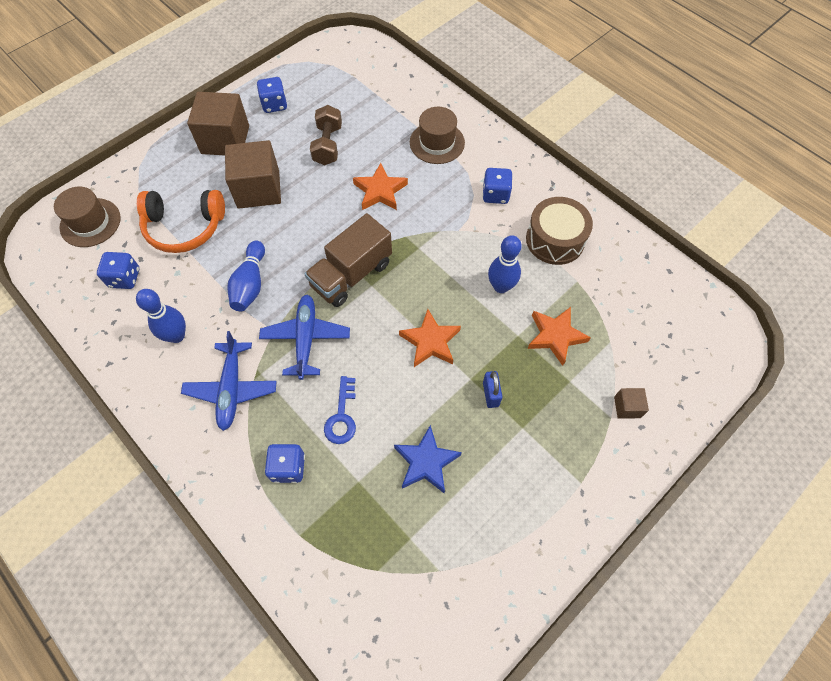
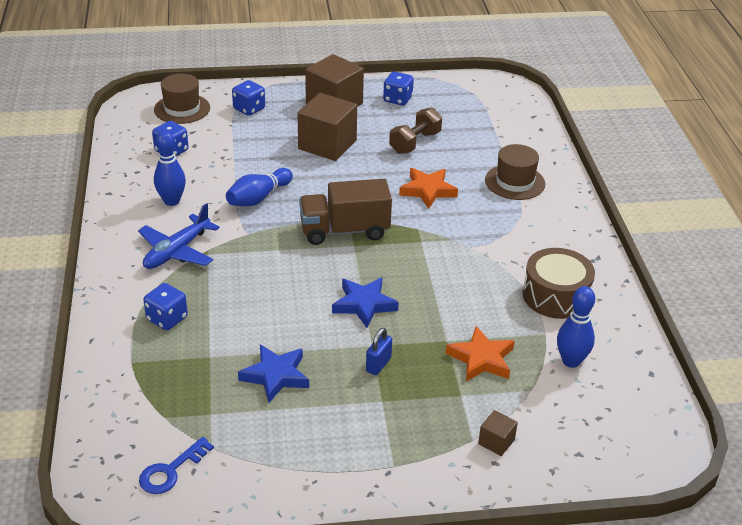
camera: 35 degrees right, 25 degrees down
(184, 227) = (246, 142): orange headphones -> none
(306, 339) = (264, 251): blue plane -> none
(342, 416) = (240, 311): blue key -> blue key (170, 471)
(430, 341) = (364, 304): orange star -> blue star
(495, 194) = (532, 240): blue dice -> blue dice (249, 109)
(501, 286) = (467, 301): blue bowling pin -> blue bowling pin (571, 361)

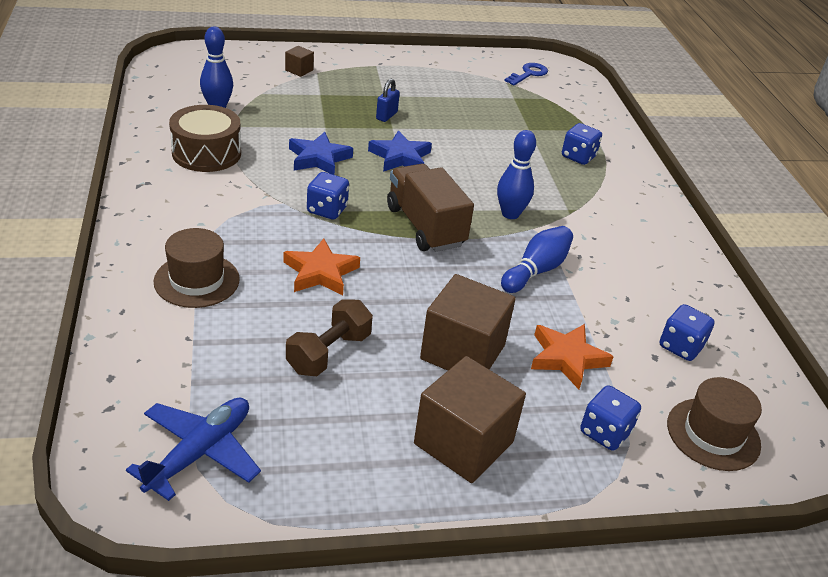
camera: 175 degrees right, 0 degrees up
(171, 201) = (638, 270): blue bowling pin -> blue bowling pin (510, 214)
(177, 251) = (600, 213): blue plane -> blue plane (200, 452)
(276, 376) = (470, 115): blue star -> blue star (318, 158)
(344, 231) = (425, 226): brown truck -> brown truck turned 105 degrees counterclockwise
(397, 99) = (349, 454): blue dice -> blue dice (327, 210)
(481, 359) = (297, 113): orange star -> orange star (567, 358)

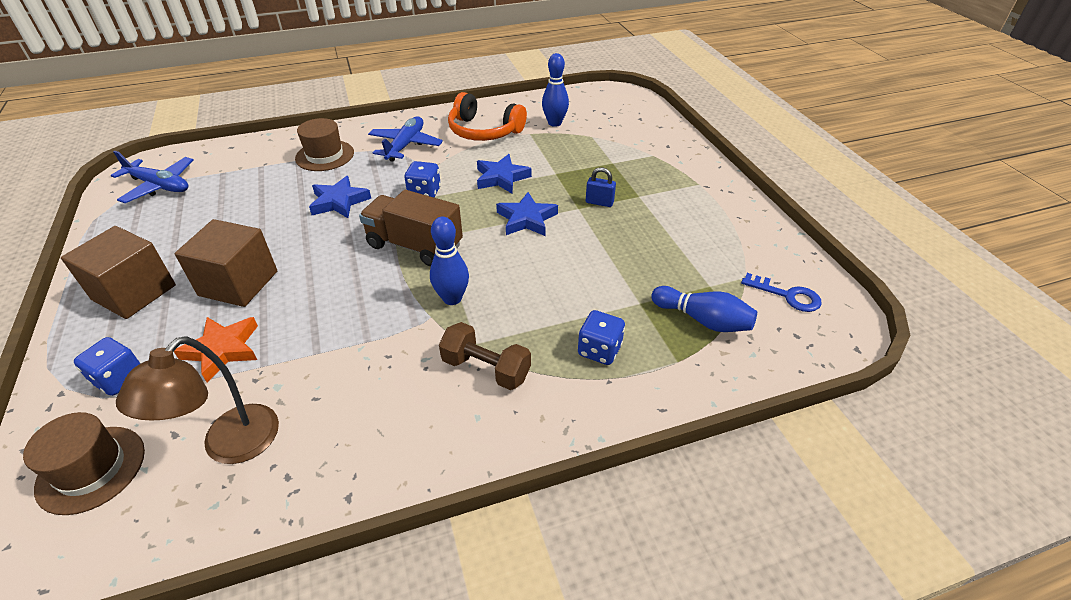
camera: 85 degrees right, 5 degrees up
(206, 153) = (484, 131): brown drum -> orange headphones
(208, 212) = (405, 145): none -> blue plane
(299, 70) = (649, 146): brown cube -> none
(320, 272) = (339, 201): orange star -> blue star
(329, 353) = (244, 218): brown dumbbell -> brown dumbbell (486, 369)
(425, 226) = (414, 245): brown truck -> brown truck turned 120 degrees counterclockwise
(536, 270) = (356, 322): blue bowling pin -> blue bowling pin (703, 320)
(680, 347) = (230, 446): blue dice -> brown lamp

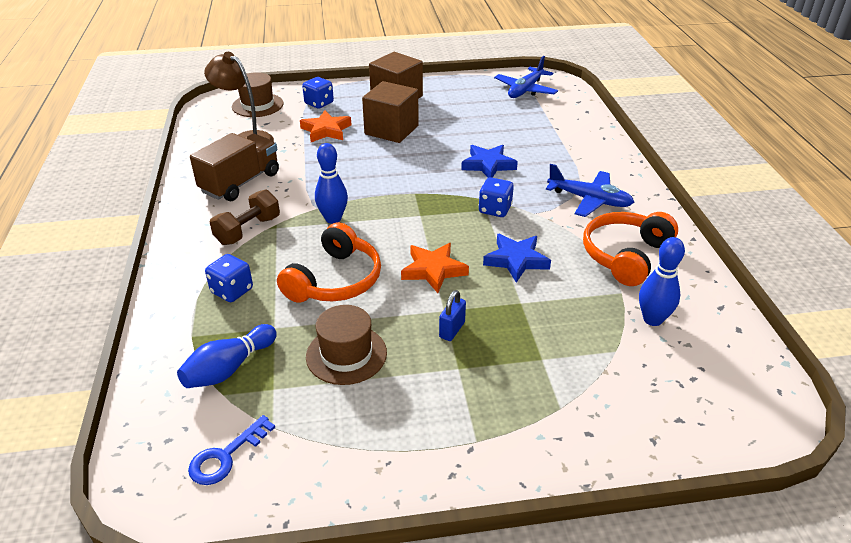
camera: 100 degrees right, 5 degrees down
(325, 155) = (569, 155): brown hat -> brown hat (346, 354)
(414, 245) = (410, 202): brown truck -> brown truck (240, 183)
(526, 219) = (433, 270): blue star -> orange star
(558, 277) = (335, 280): none -> orange headphones

